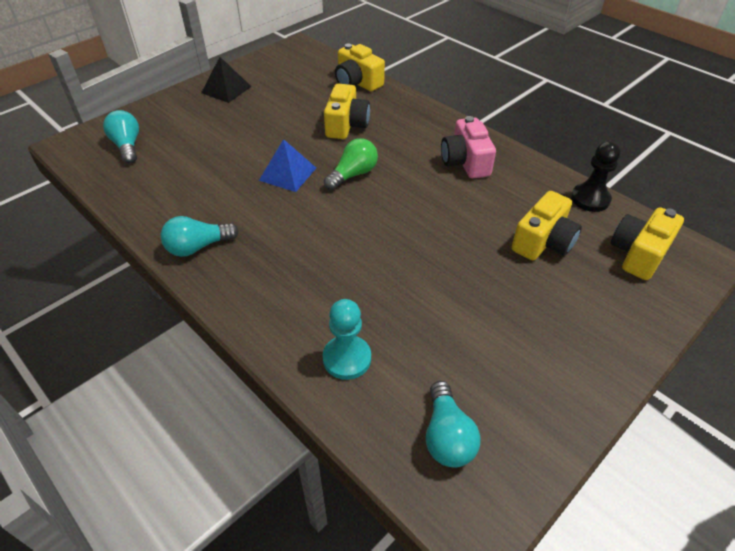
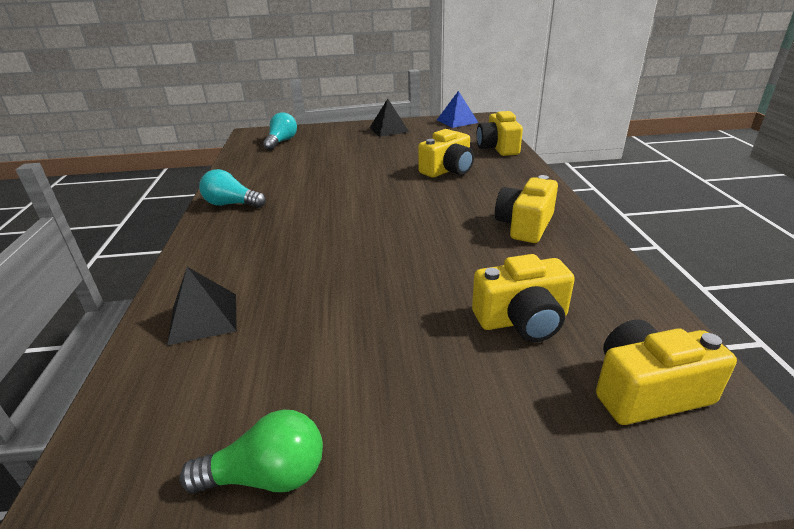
camera: 40 degrees right, 15 degrees down
(287, 174) = (355, 185): blue pyramid -> blue pyramid (457, 121)
(347, 358) = (203, 318): turquoise pawn -> black pyramid
(353, 174) = (405, 201): green light bulb -> green light bulb (267, 476)
(447, 436) = (172, 430): turquoise light bulb -> none
(465, 162) = (525, 225): pink camera -> yellow camera
(590, 199) = (642, 307): black pawn -> none

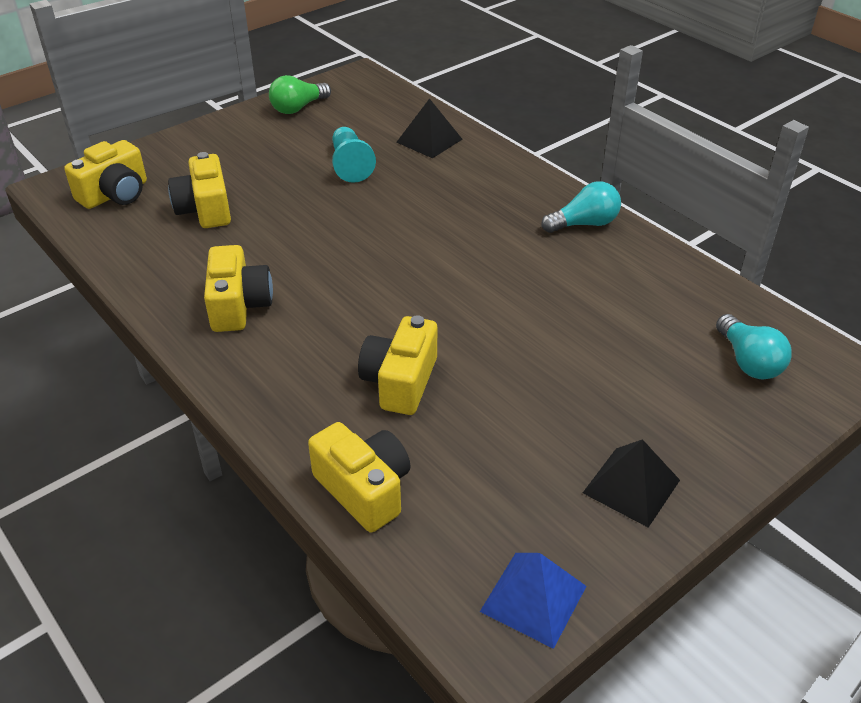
camera: 145 degrees right, 10 degrees up
(321, 318) = (350, 165): none -> turquoise pawn
(522, 320) = (205, 209): yellow camera -> yellow camera turned 60 degrees counterclockwise

